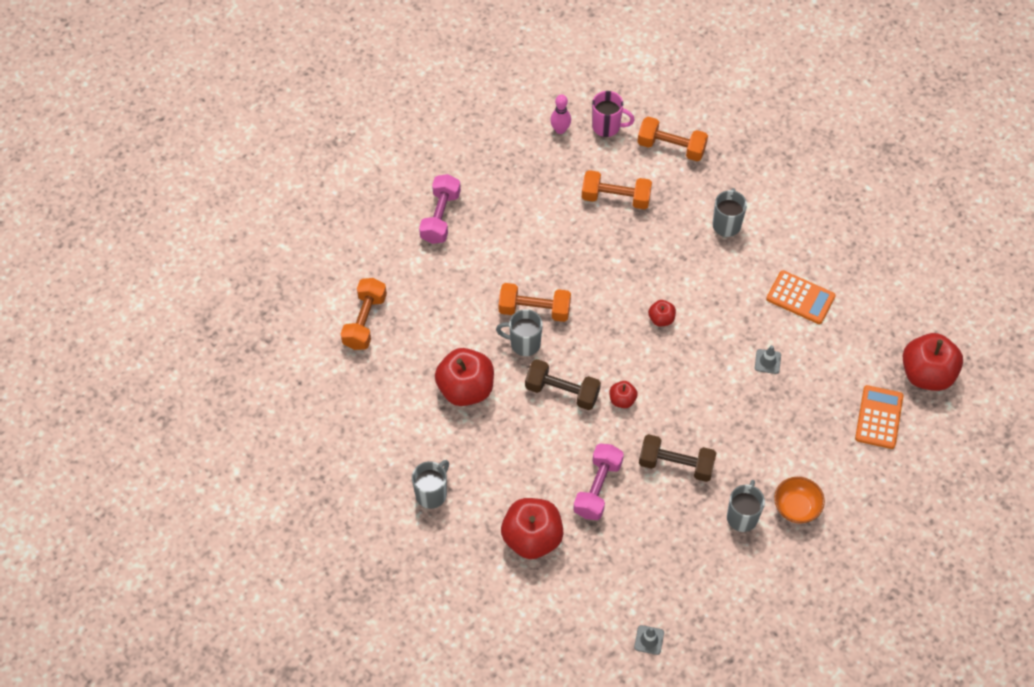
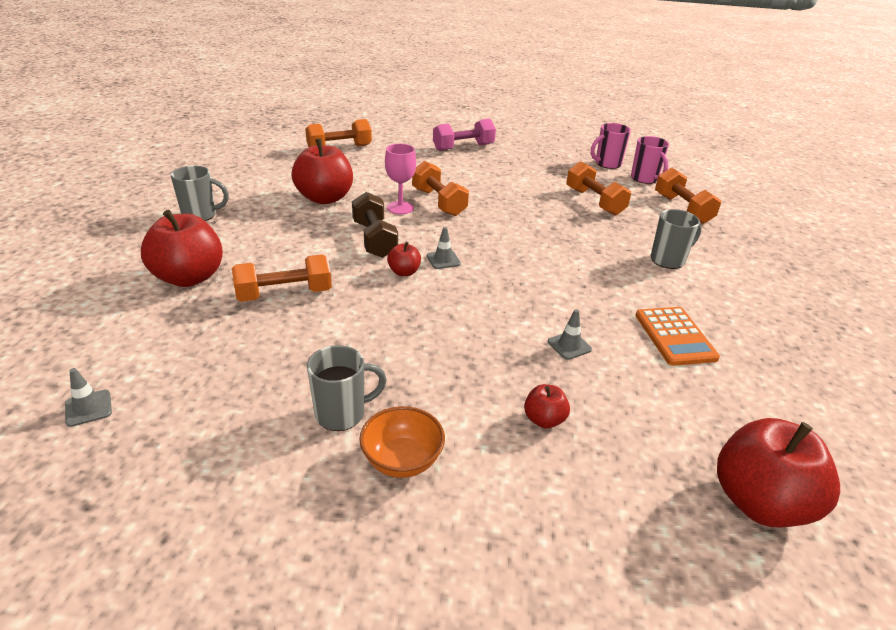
camera: 50 degrees right, 25 degrees down
(524, 343) = (400, 208): grey mug -> pink goblet
(560, 130) = (607, 164): pink bowling pin -> pink mug
(598, 488) = (284, 294): pink dumbbell -> orange dumbbell
(624, 365) = (443, 260): none -> grey traffic cone
(661, 319) = (519, 262): red apple -> red apple (544, 420)
(676, 464) = (364, 333): brown dumbbell -> none
(878, 417) = (630, 482): orange calculator -> none

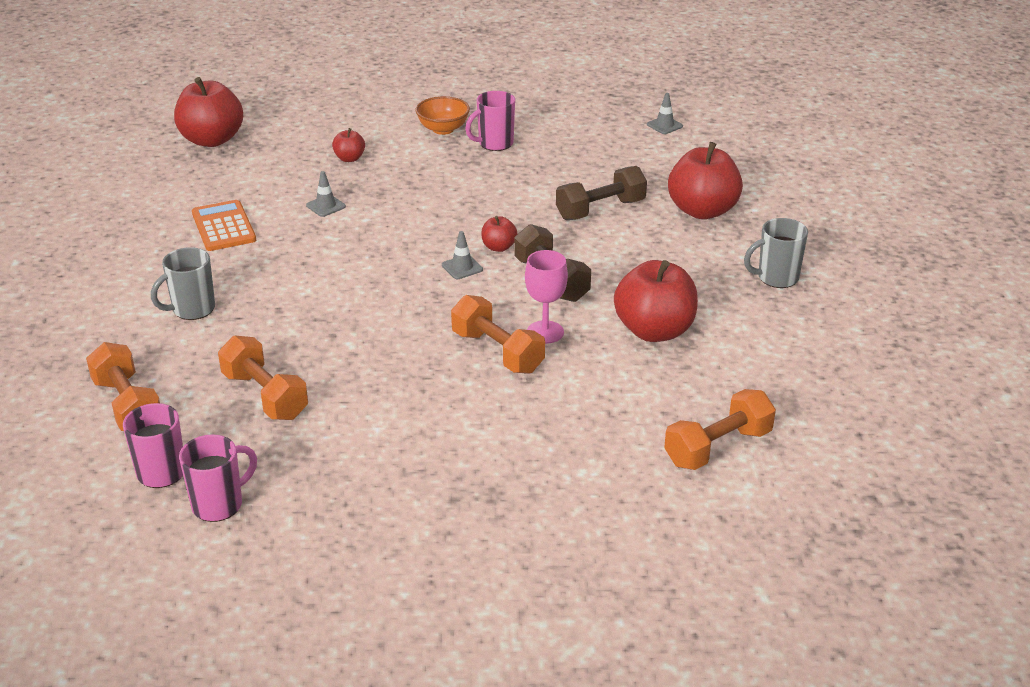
camera: 170 degrees right, 0 degrees up
(284, 294) = (600, 210): orange dumbbell -> brown dumbbell
(342, 414) = (494, 143): grey mug -> pink mug
(463, 147) = (500, 500): pink dumbbell -> none

